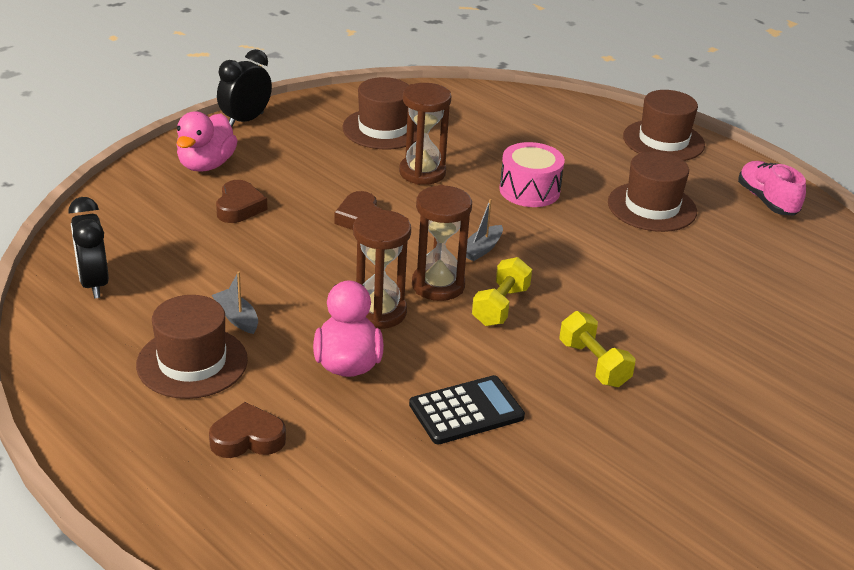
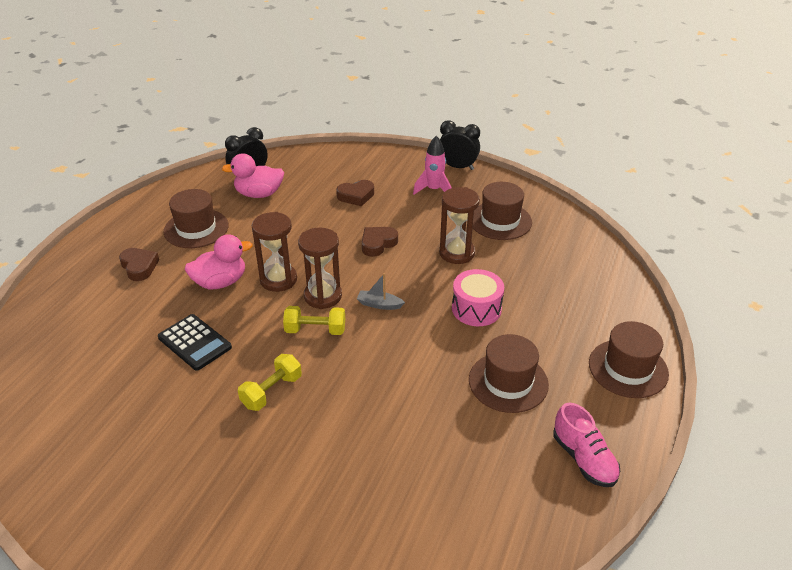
camera: 70 degrees right, 5 degrees up
(206, 165) = (393, 170): pink duck -> pink duck (259, 194)
(236, 318) = (244, 230): grey boat -> none
(280, 150) = (434, 190): none -> pink rocket
(767, 201) = (584, 459): pink shoe -> pink shoe turned 105 degrees clockwise

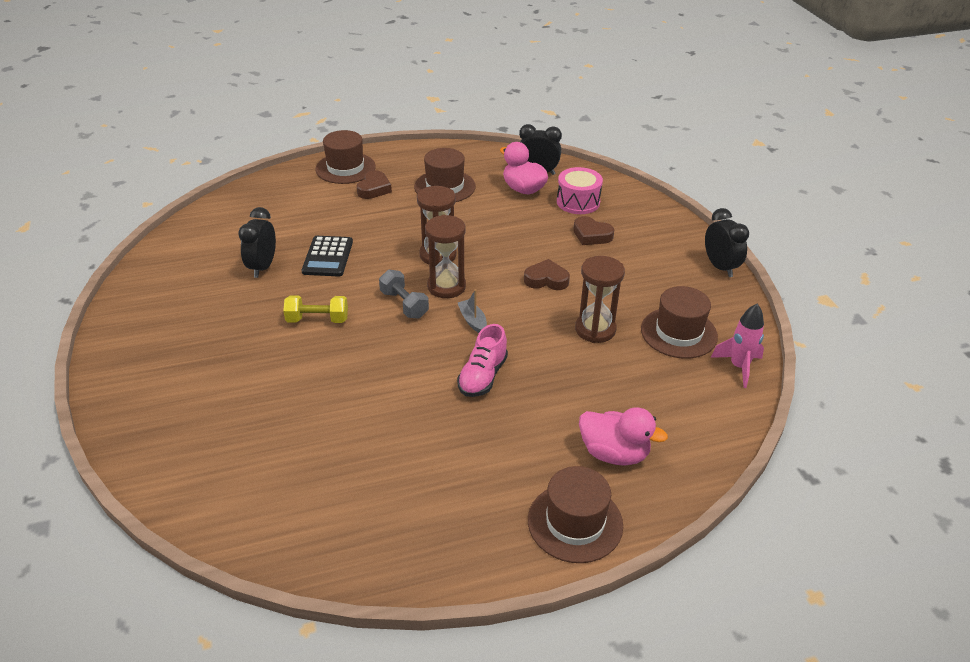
camera: 50 degrees right, 0 degrees up
(151, 392) = (262, 267): none -> black clock
(220, 282) = (401, 231): pink duck -> pink duck (614, 453)
(315, 330) = (404, 304): yellow dumbbell -> grey dumbbell
(434, 190) = (664, 271): pink rocket -> pink rocket (739, 367)
(476, 309) = (536, 379): pink drum -> pink drum (578, 202)
(508, 382) = (465, 445): brown hat -> brown hat (345, 168)
(584, 459) = (420, 542): pink shoe -> pink shoe (482, 376)

